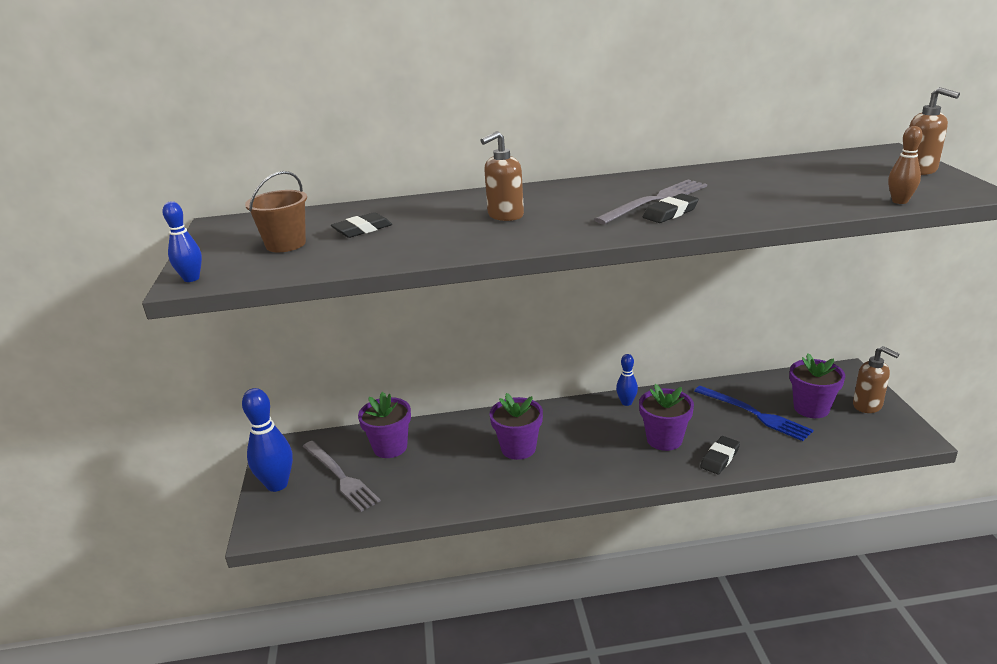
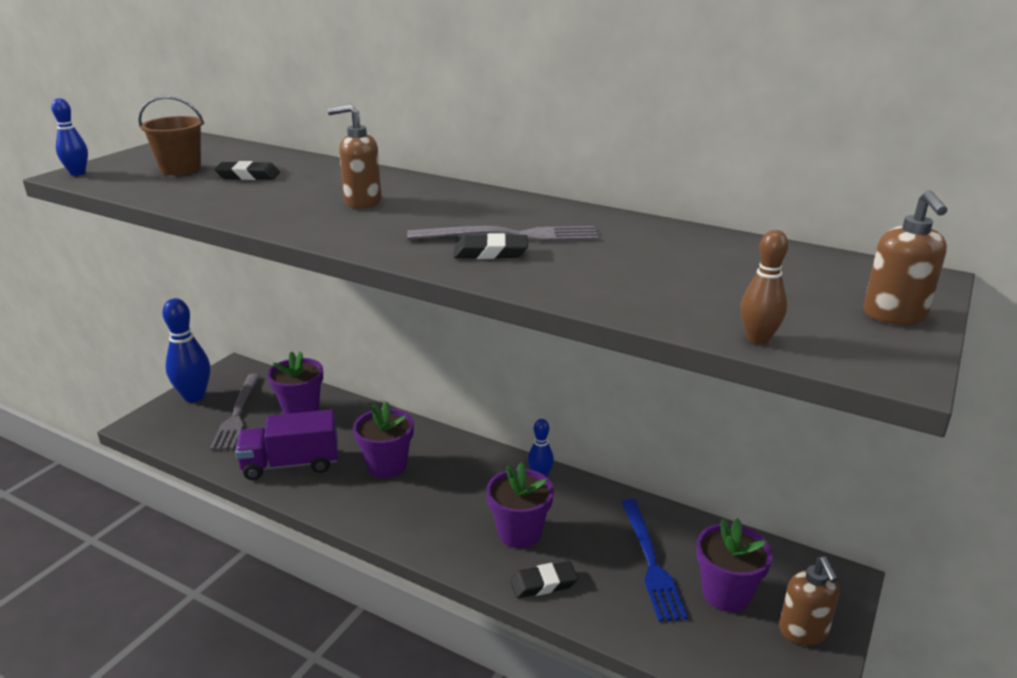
camera: 35 degrees right, 0 degrees up
(446, 485) = (291, 464): none -> purple truck

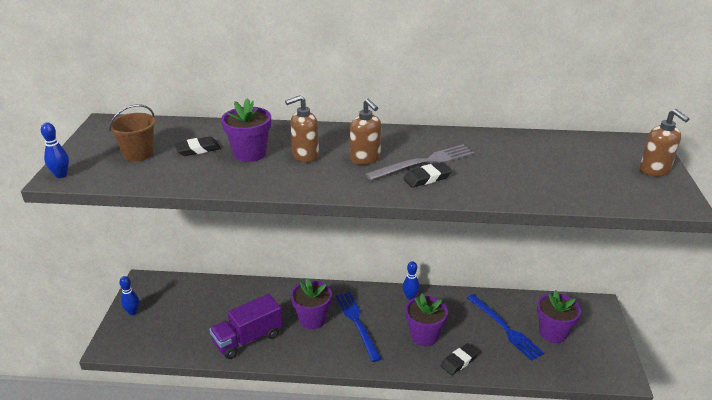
camera: 25 degrees left, 5 degrees up
(194, 396) = (132, 312): blue bowling pin -> blue bowling pin, size x0.55
(237, 414) = (178, 315): grey fork -> none
(301, 409) = (221, 298): purple flower pot -> purple flower pot (250, 154)
(440, 487) = (357, 323): none -> blue fork
(758, 339) = (613, 202): brown bowling pin -> none
(803, 632) = (600, 340): brown soap dispenser -> brown soap dispenser (365, 159)

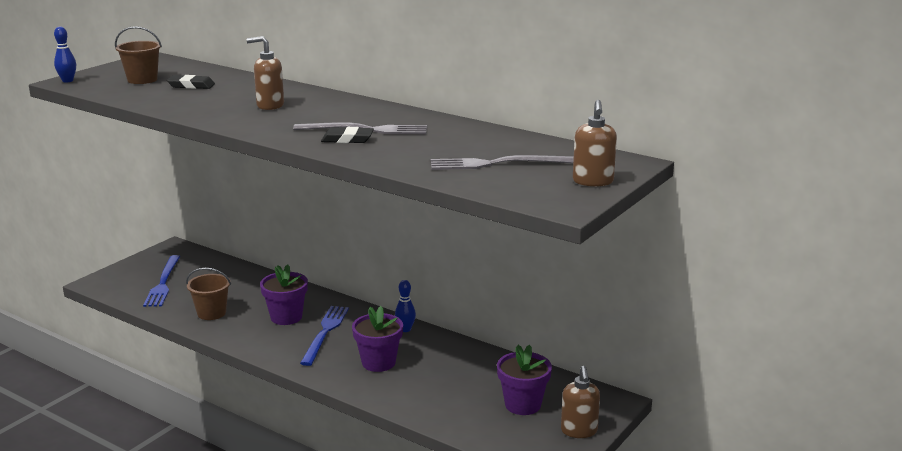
camera: 30 degrees right, 10 degrees down
(132, 312) = (140, 265): blue bowling pin -> none
(248, 339) = (211, 313): purple truck -> brown bucket
(250, 154) = (227, 96): purple flower pot -> none
(365, 159) = (317, 117): brown soap dispenser -> brown soap dispenser (579, 431)
(459, 361) = (387, 392): black eraser -> none
(505, 328) = (473, 384): blue fork -> blue fork (163, 283)
(570, 171) = (496, 164): none -> grey fork

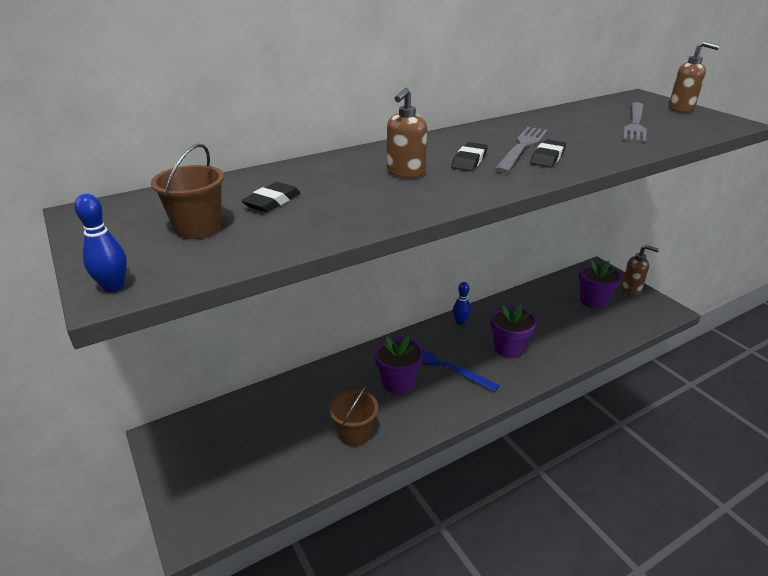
camera: 65 degrees left, 10 degrees up
(163, 283) = (250, 462): blue fork -> none
(314, 118) = (469, 161): none -> black eraser

